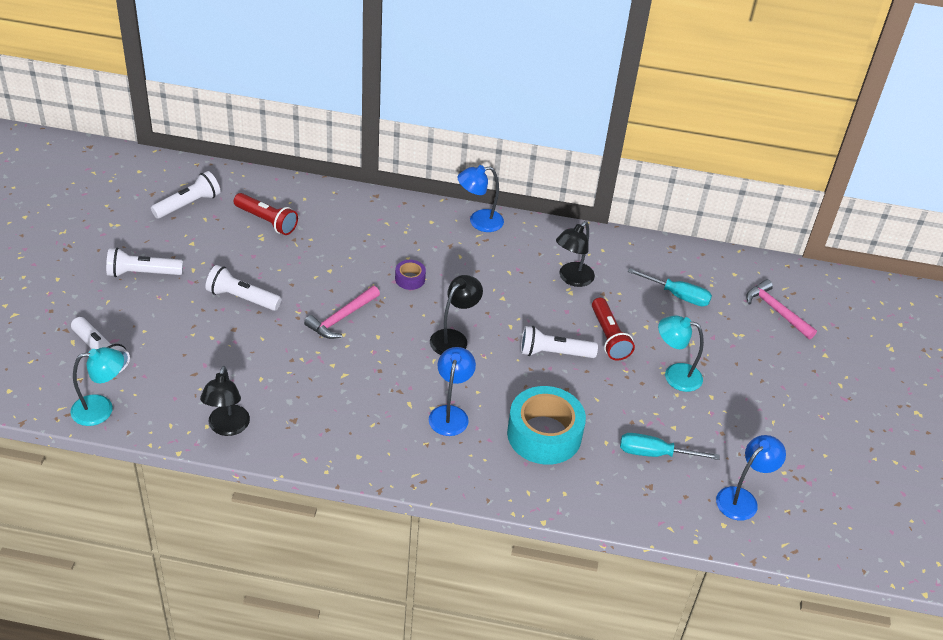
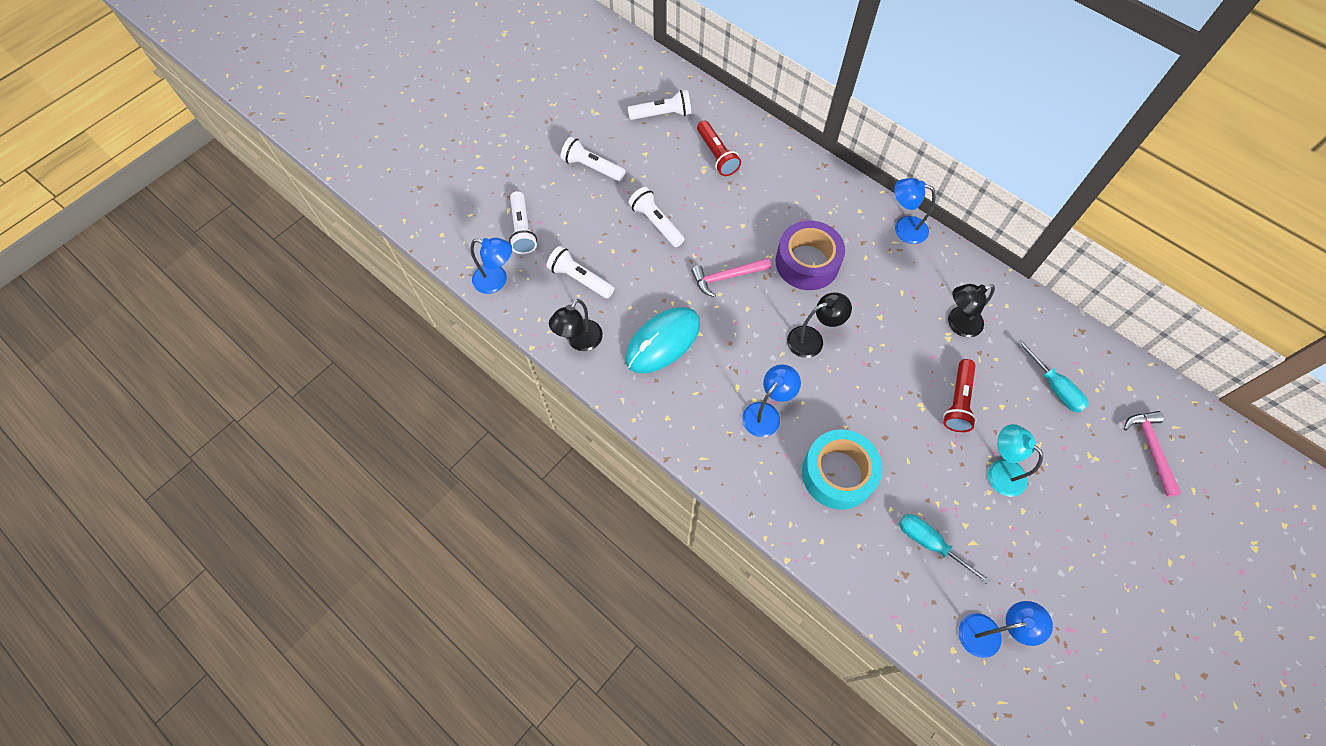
camera: 35 degrees right, 20 degrees up
(101, 409) = (497, 281): turquoise lamp -> blue lamp
(313, 394) = (663, 341): none -> turquoise mouse
(410, 279) = (807, 262): purple tape -> purple tape, size x2.22
(554, 353) = (895, 395): white flashlight -> white flashlight (580, 279)

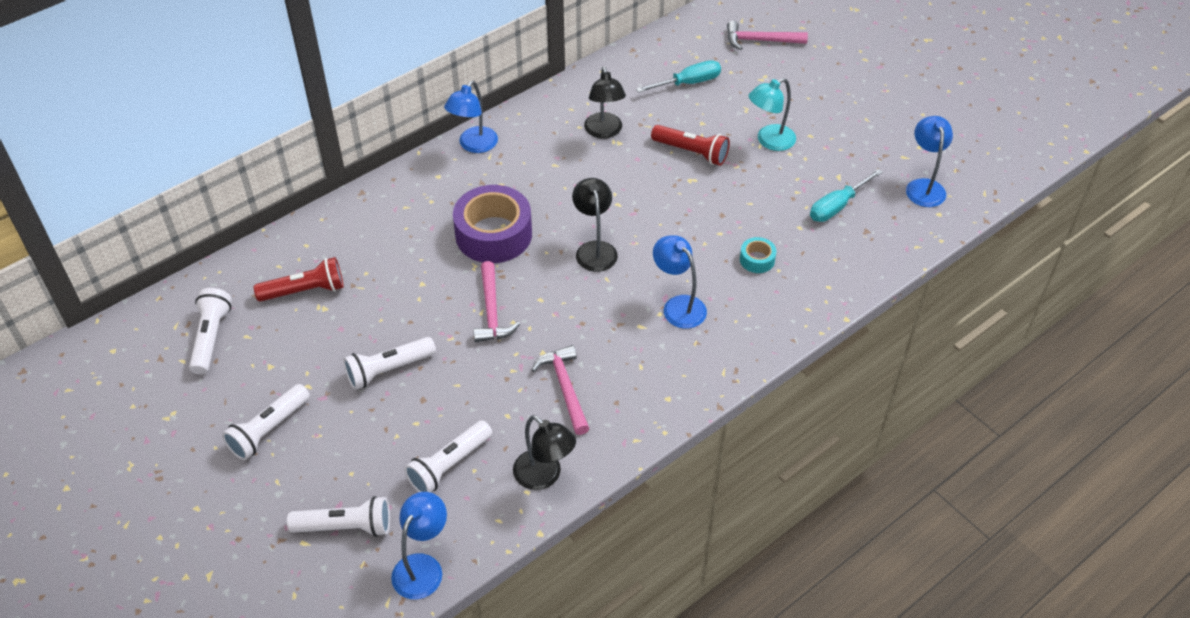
camera: 80 degrees left, 15 degrees down
(663, 341) = (565, 388): turquoise mouse -> pink hammer
(838, 474) = (757, 260): turquoise tape -> turquoise tape, size x0.45

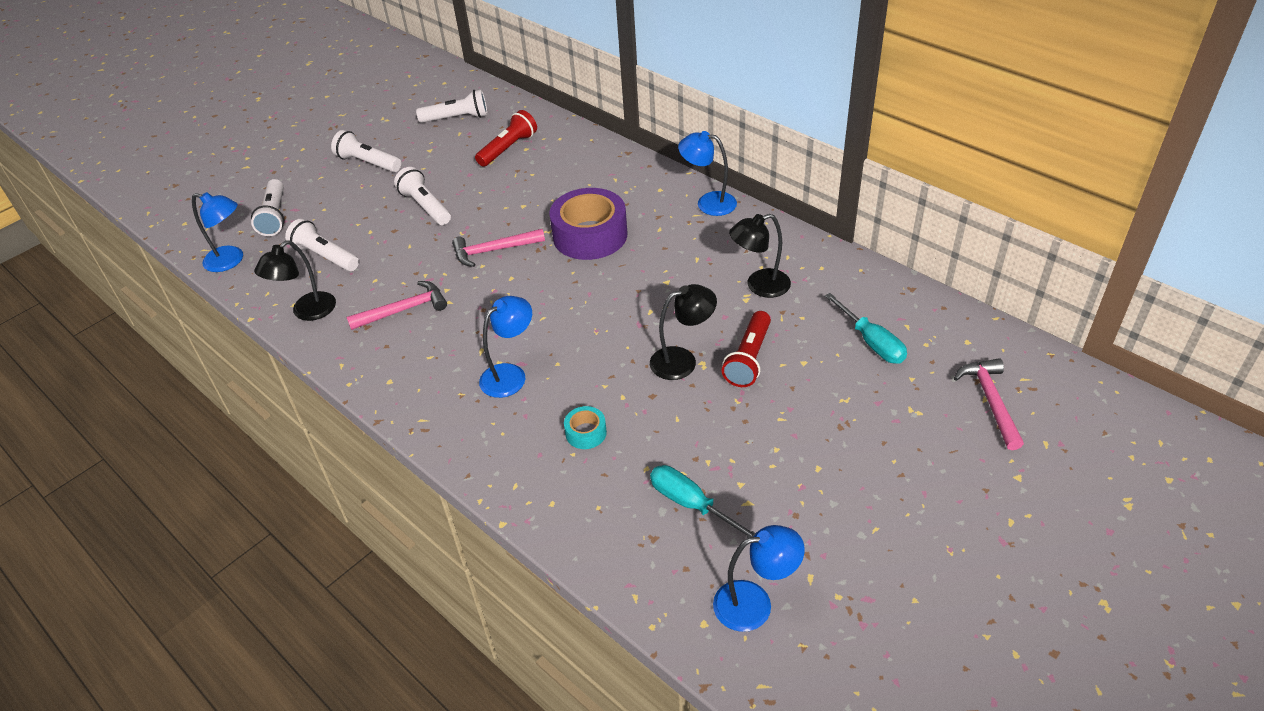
camera: 85 degrees right, 5 degrees down
(305, 291) = (508, 148): red flashlight -> red flashlight turned 120 degrees counterclockwise
(594, 249) = (581, 304): black lamp -> black lamp (682, 360)
(769, 141) = (792, 427): turquoise lamp -> none

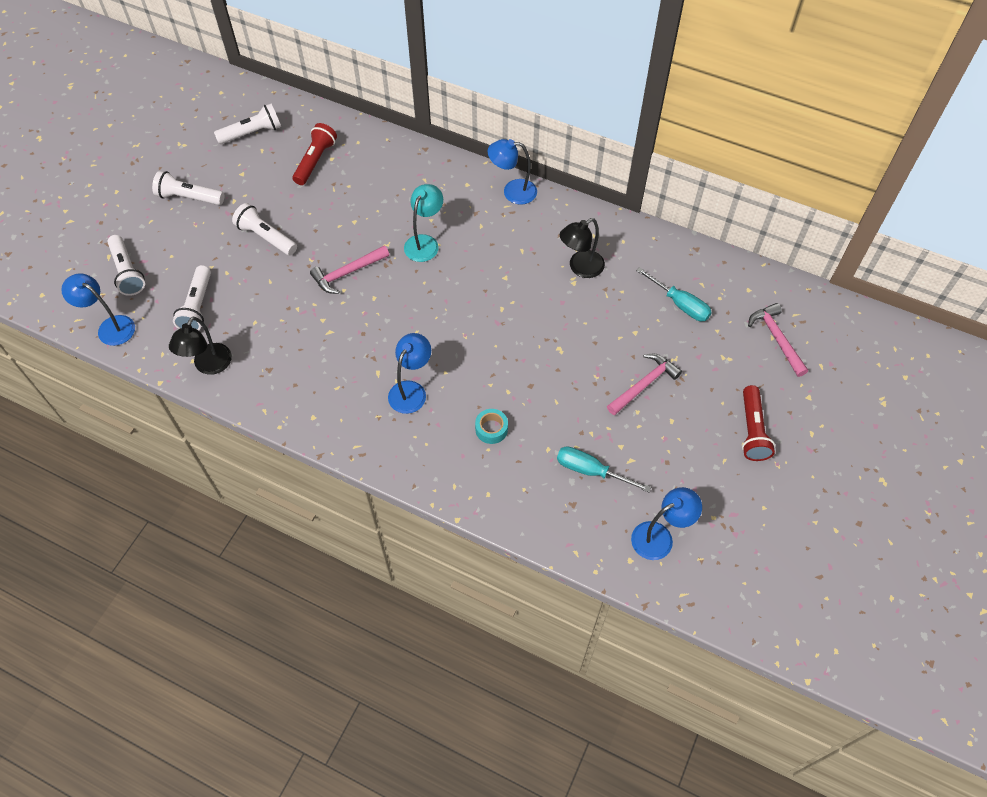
camera: 20 degrees left, 15 degrees up
(231, 261) = (110, 327): blue lamp -> blue lamp turned 150 degrees counterclockwise
(325, 256) = (197, 306): white flashlight -> white flashlight turned 105 degrees counterclockwise
(404, 310) = (294, 347): pink hammer -> pink hammer (644, 384)
(590, 235) = (425, 242): purple tape -> turquoise lamp
(682, 360) = (543, 349): black lamp -> none
(748, 359) = (593, 337): red flashlight -> red flashlight (752, 430)

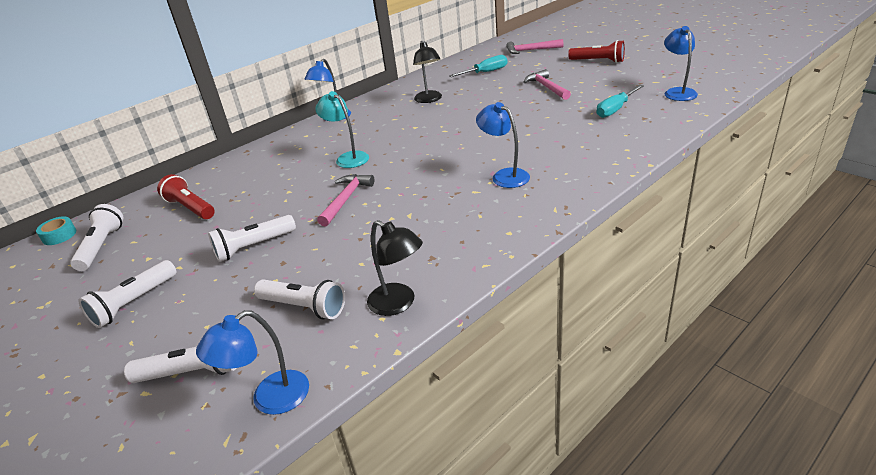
camera: 65 degrees left, 25 degrees down
(347, 273) = (346, 199): pink hammer -> pink hammer turned 150 degrees counterclockwise
(491, 429) = (562, 143): turquoise tape -> turquoise tape (59, 235)

